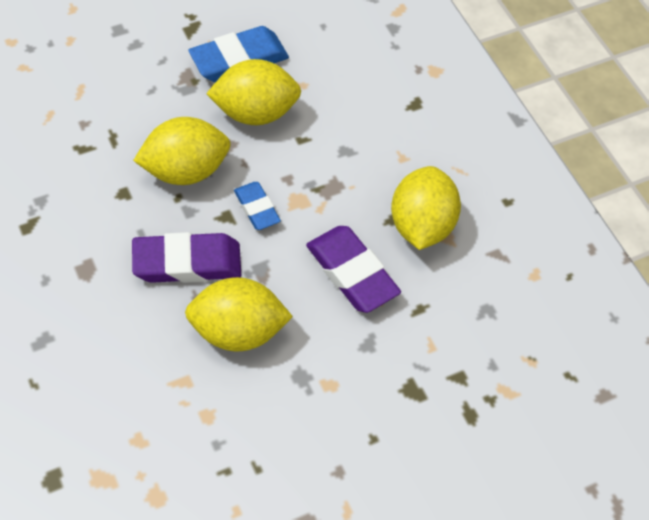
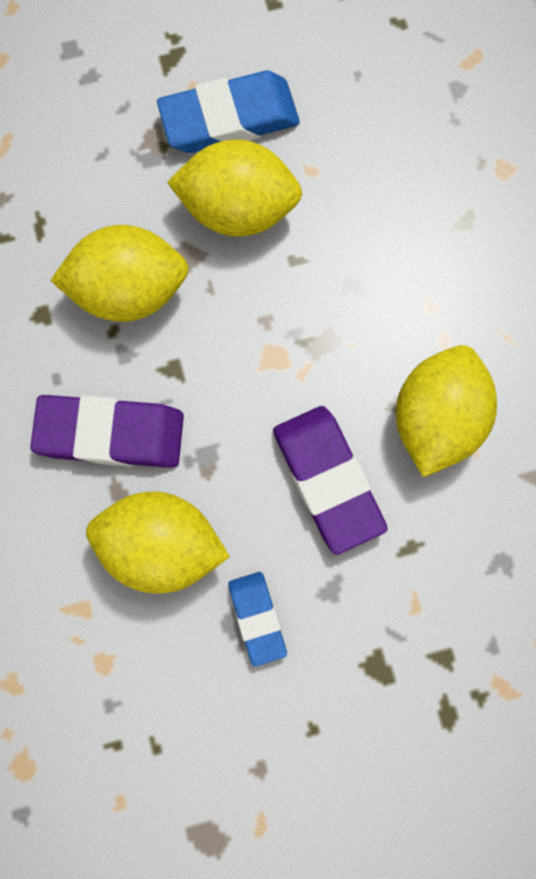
camera: 15 degrees right, 20 degrees up
(257, 208) = (216, 362): blue eraser -> blue eraser (257, 618)

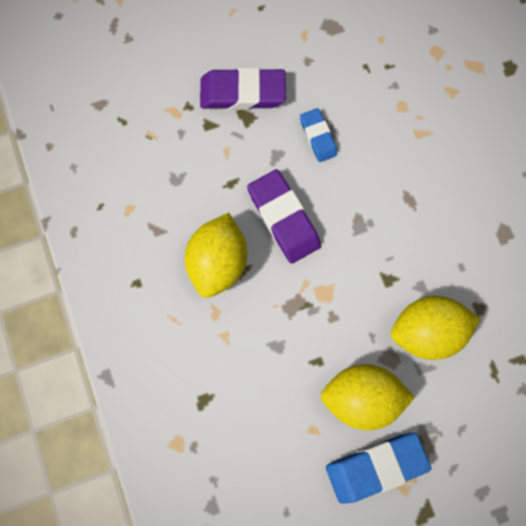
camera: 175 degrees right, 0 degrees up
(110, 434) = (421, 235): purple eraser -> purple eraser (242, 93)
(161, 546) = (379, 171): yellow lemon -> none

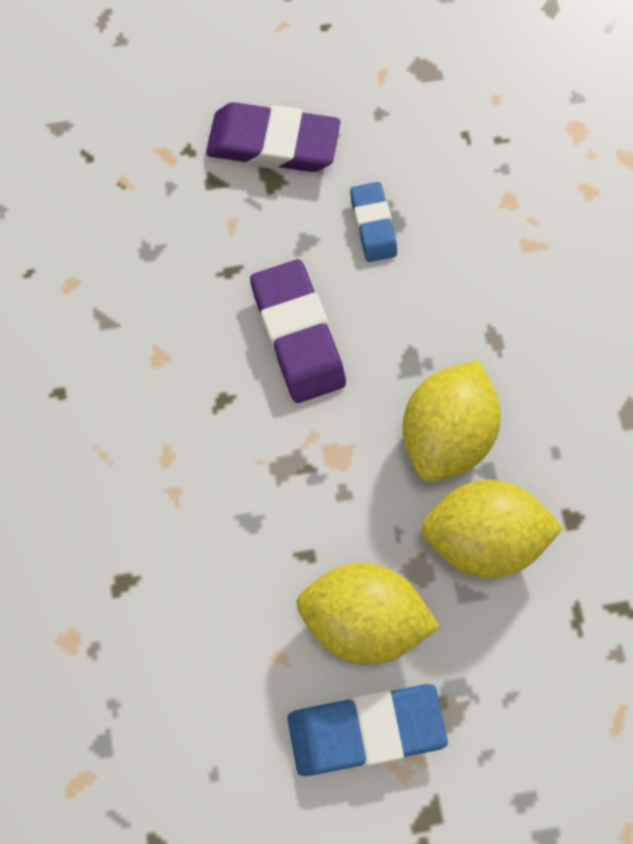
camera: 10 degrees right, 5 degrees down
(218, 261) = (187, 382): yellow lemon -> yellow lemon (446, 434)

